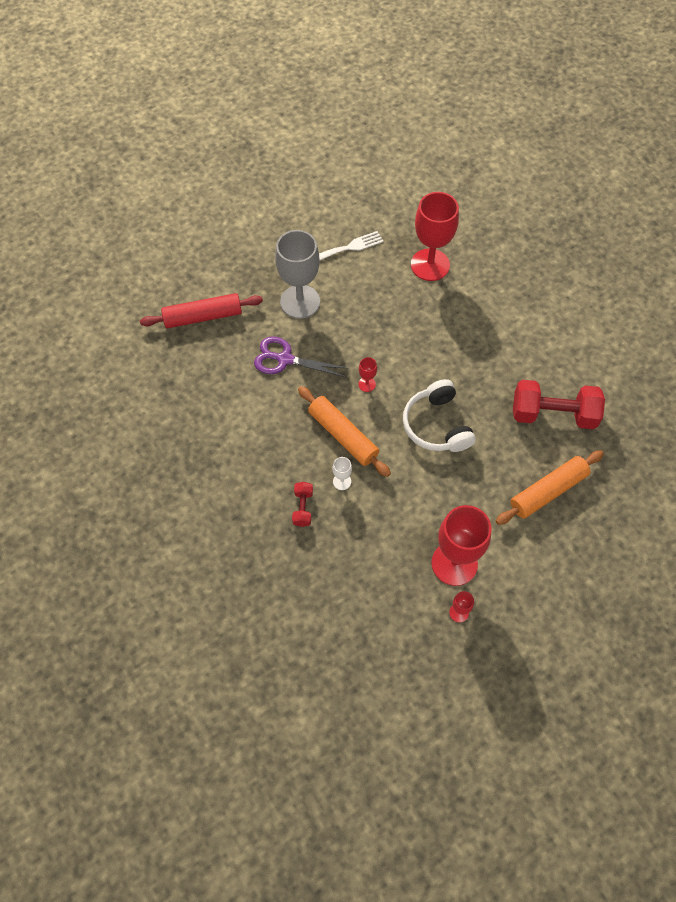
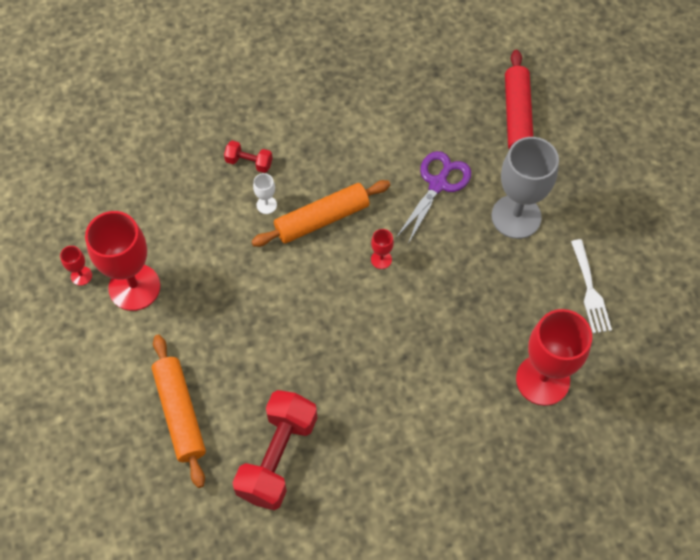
camera: 105 degrees right, 0 degrees up
(437, 425) = (304, 318): white headphones -> none

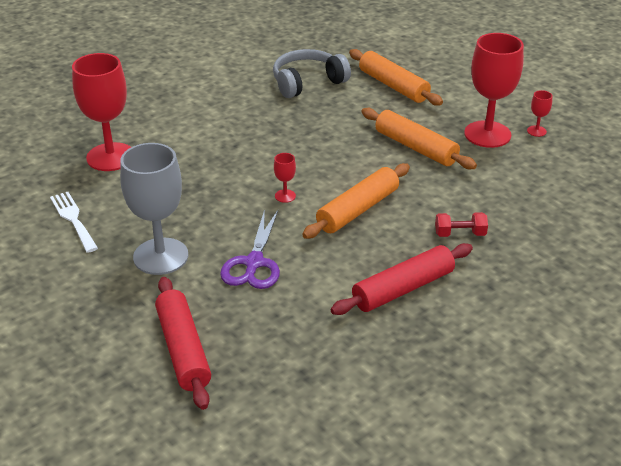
camera: 160 degrees right, 25 degrees down
(220, 290) = (415, 147): none -> orange rolling pin
(266, 205) = (418, 207): white goblet -> none
(277, 457) = (307, 82): red dumbbell -> grey headphones
(328, 121) = (403, 289): none -> red rolling pin

